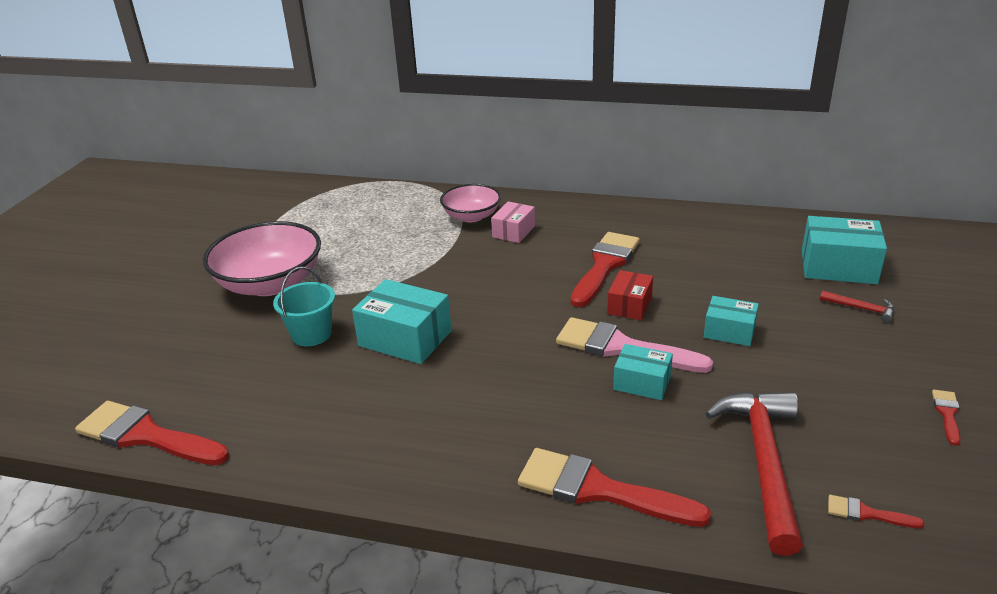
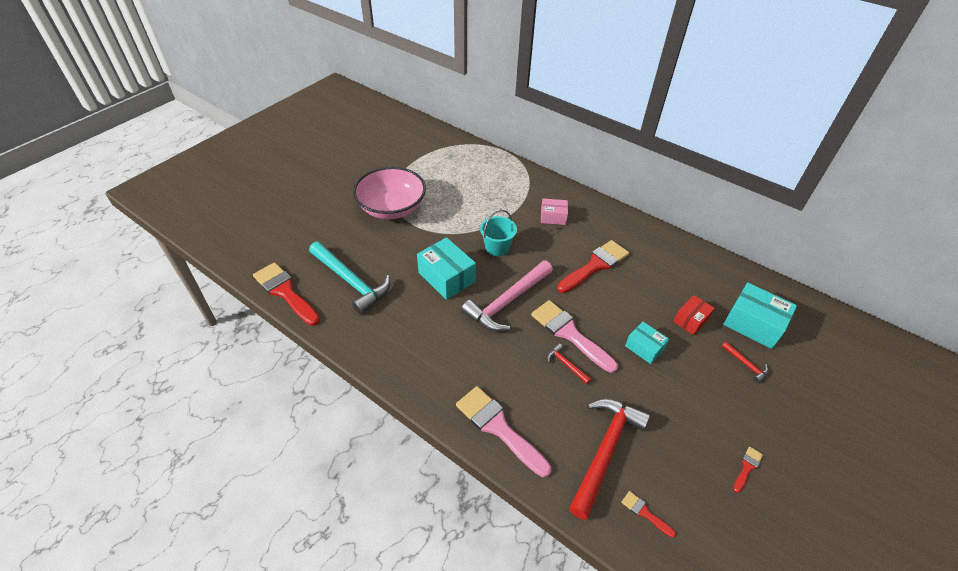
camera: 20 degrees right, 15 degrees up
(255, 388) = (351, 281): none -> turquoise hammer
(311, 334) = (397, 254): turquoise bucket -> turquoise bucket (497, 247)
(471, 216) = (533, 195): pink bowl -> none
(512, 339) = (507, 302): none -> pink hammer
(513, 231) = (553, 217): pink box -> pink box turned 45 degrees clockwise
(599, 490) = (499, 428): red brush -> pink brush
(629, 305) = (593, 303): red box -> red box (691, 320)
(642, 383) = (566, 364): turquoise box -> red hammer

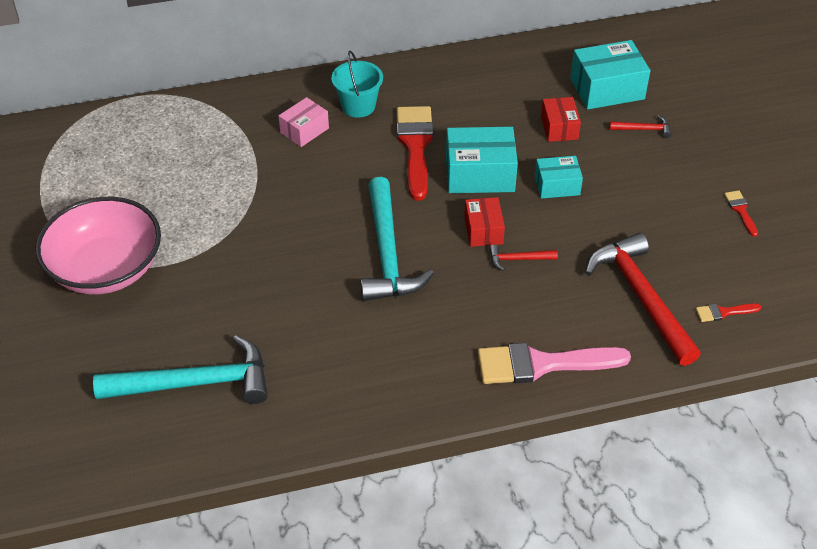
camera: 50 degrees left, 0 degrees up
(285, 292) = (137, 464): red brush -> none
(446, 277) = (291, 284): turquoise box -> turquoise box (480, 174)
(497, 247) = (295, 210): turquoise bucket -> turquoise bucket (358, 106)
(507, 302) = (387, 253): pink hammer -> turquoise hammer
(569, 334) = (483, 230): pink brush -> red box

